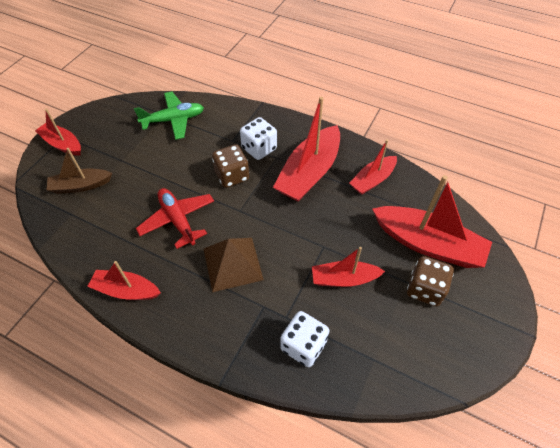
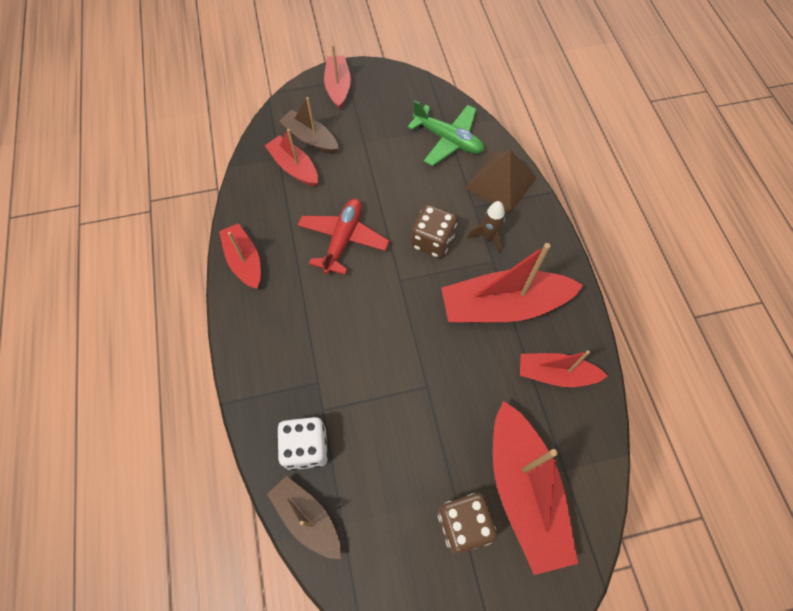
camera: 50 degrees right, 10 degrees up
(233, 264) = (338, 321): brown pyramid -> brown pyramid (501, 182)
(259, 148) = (488, 237): white dice -> brown rocket
(344, 279) = (406, 433): red boat -> red boat (294, 167)
(353, 379) = (307, 518): none -> brown boat

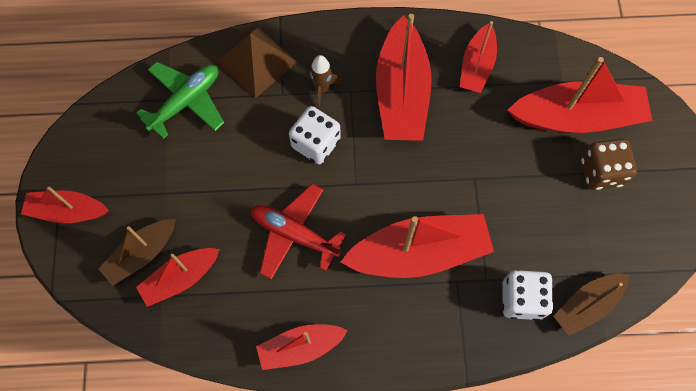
camera: 80 degrees left, 5 degrees up
(341, 344) = (419, 252): none -> red boat
(432, 241) = (316, 143): brown dice -> white dice

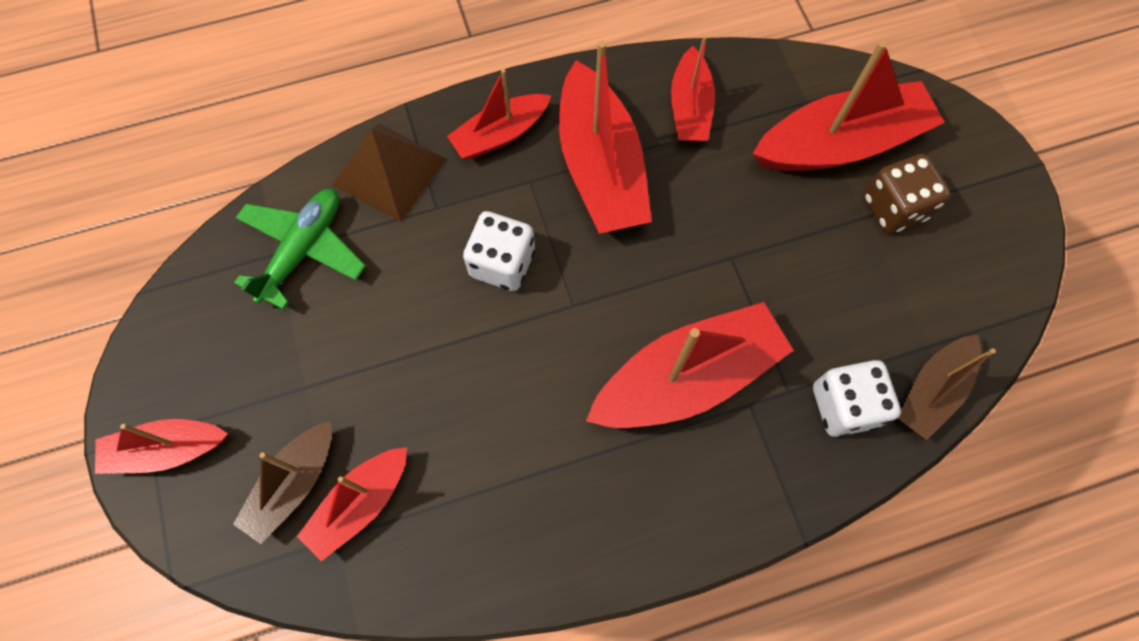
camera: 15 degrees left, 0 degrees up
(294, 234) = (507, 397): red plane -> none
(300, 347) = (560, 557): red boat -> red boat (500, 134)
(322, 89) = (490, 187): brown rocket -> none

